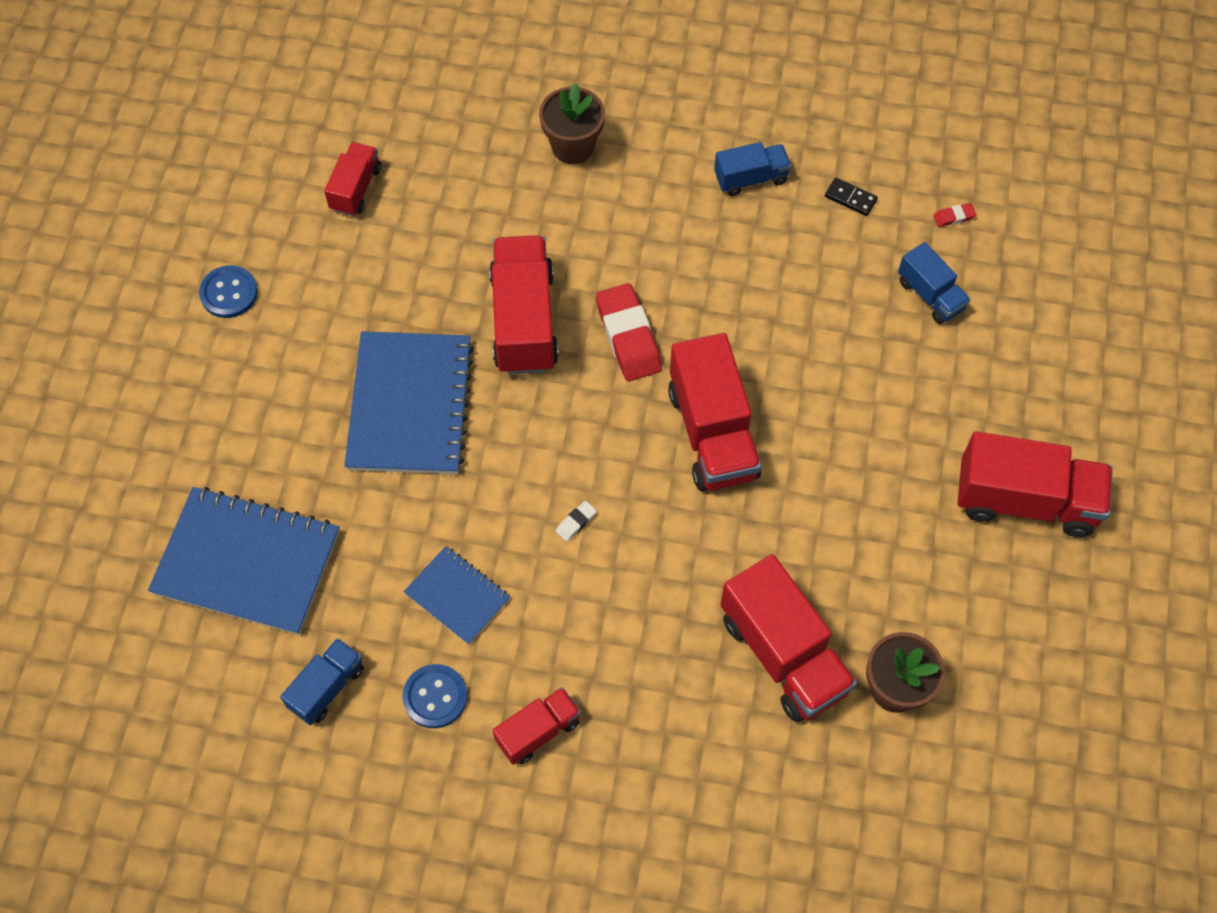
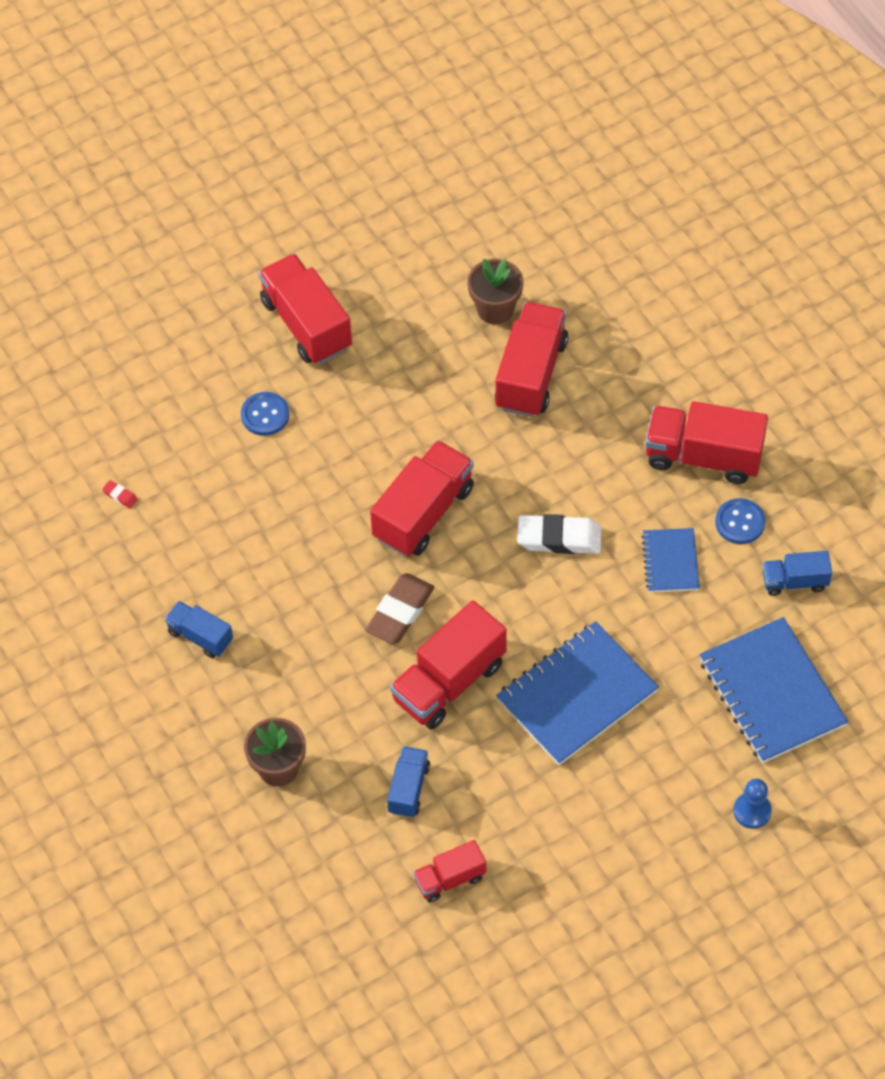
camera: 130 degrees left, 5 degrees down
(167, 447) = (752, 811): none -> blue pawn
(229, 293) = (610, 882): blue button -> blue button (265, 415)
(538, 731) = (703, 456): red truck -> red truck, size x1.81
(576, 522) = (559, 538): white eraser -> white eraser, size x2.37
(628, 336) = (400, 612): red eraser -> brown eraser
(850, 198) = (161, 565): black domino -> none
(930, 295) = (199, 467): blue truck -> blue truck (408, 789)

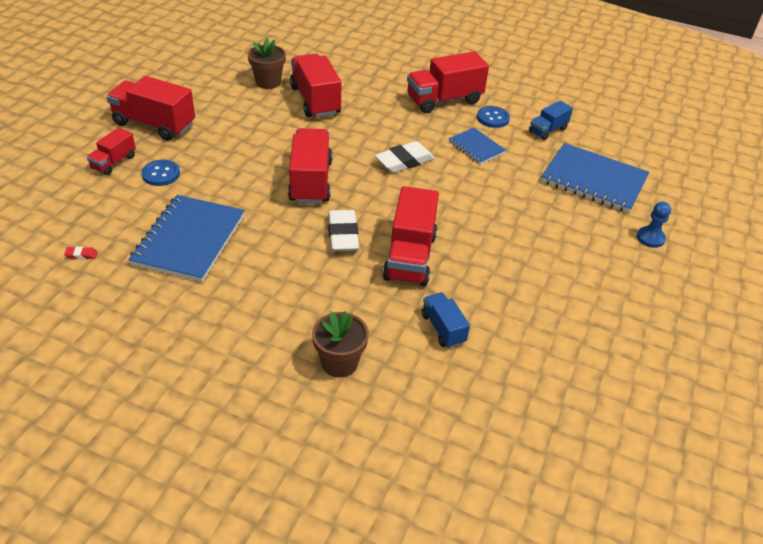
camera: 40 degrees left, 15 degrees down
(200, 636) = (210, 310): blue truck -> none
(400, 612) = (343, 235): brown eraser -> white eraser
(450, 879) = (524, 368): red truck -> red truck (114, 162)
(577, 695) = (493, 228): blue notebook -> blue notebook (189, 240)

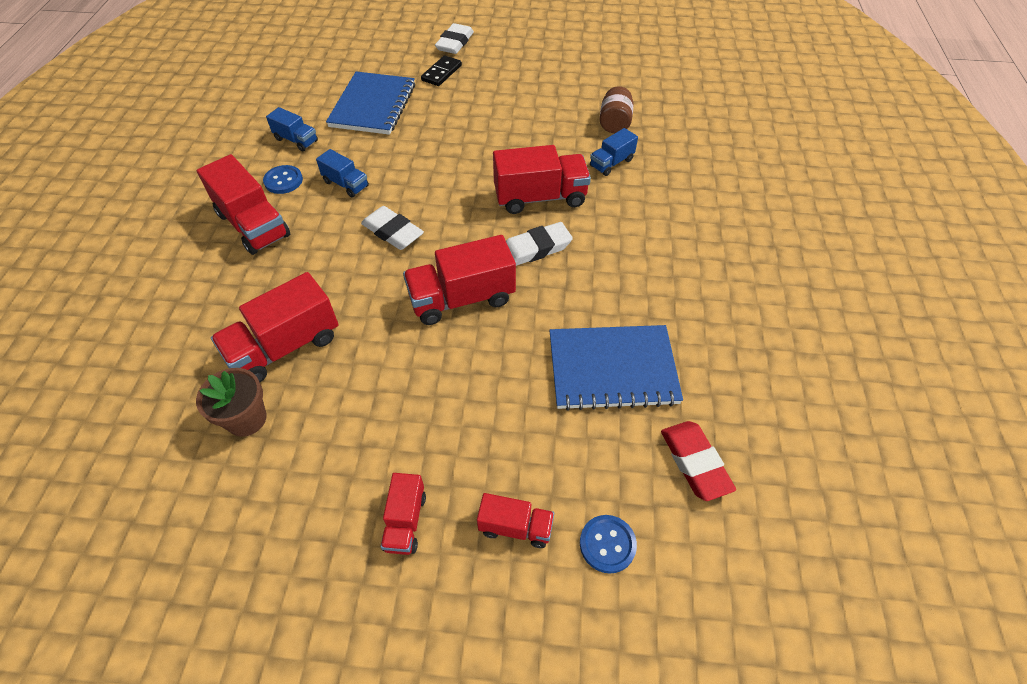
camera: 105 degrees left, 10 degrees up
(81, 255) = (694, 462): red eraser -> red eraser, size x2.37
(154, 124) = (405, 521): red truck -> red truck, size x0.55
(161, 174) = (515, 454): blue button -> blue button (607, 544)
(339, 363) = (686, 210): brown flower pot -> none
(476, 147) = (346, 184): blue notebook -> blue truck
(517, 358) = (614, 123): none -> brown jar
(650, 238) = (441, 73): blue pawn -> black domino
(718, 263) = (455, 43): none -> white eraser

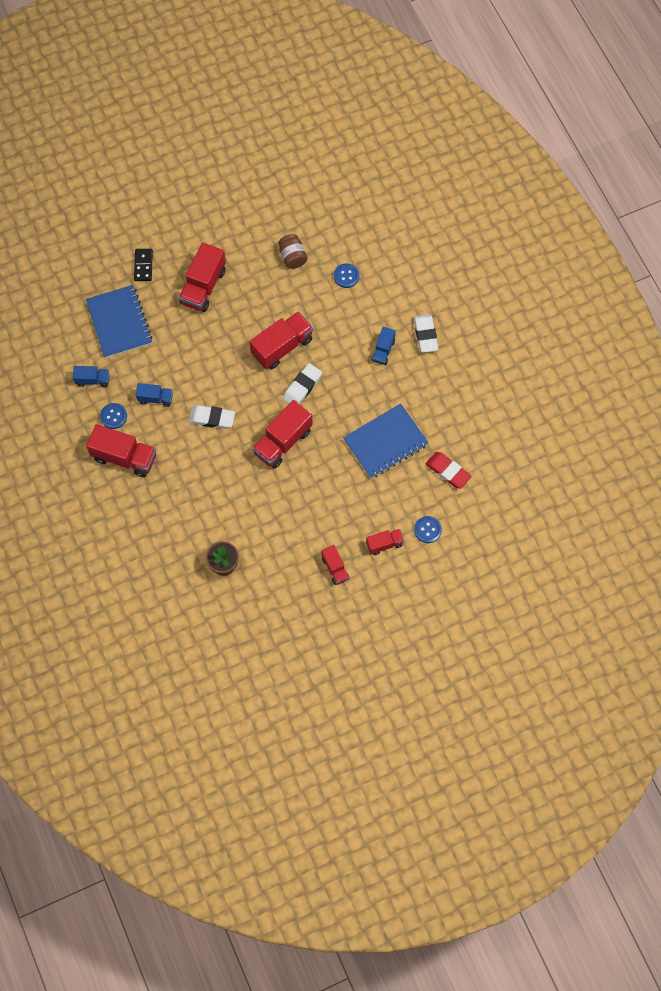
camera: 30 degrees left, 15 degrees up
(285, 347) = (210, 520): red truck -> red truck (203, 286)
(455, 43) = (130, 228): white eraser -> white eraser (425, 335)
(611, 163) = (309, 295): blue truck -> blue truck (383, 350)
(671, 163) = (346, 276): none -> blue button

